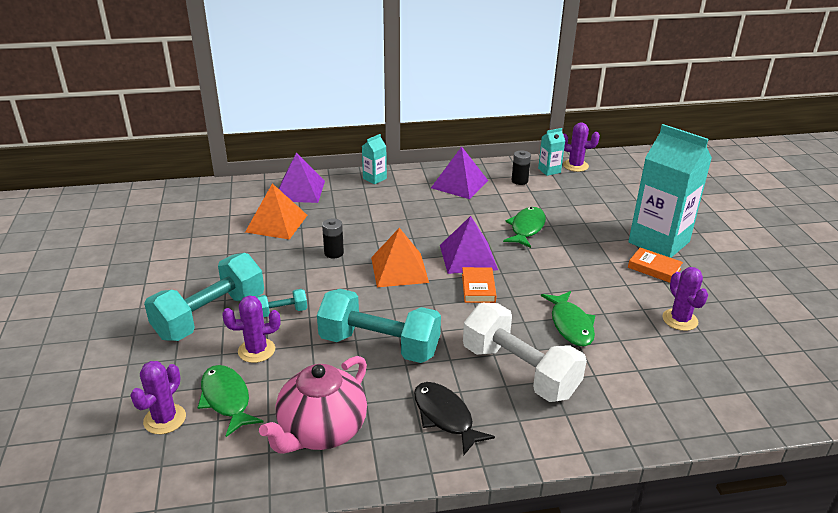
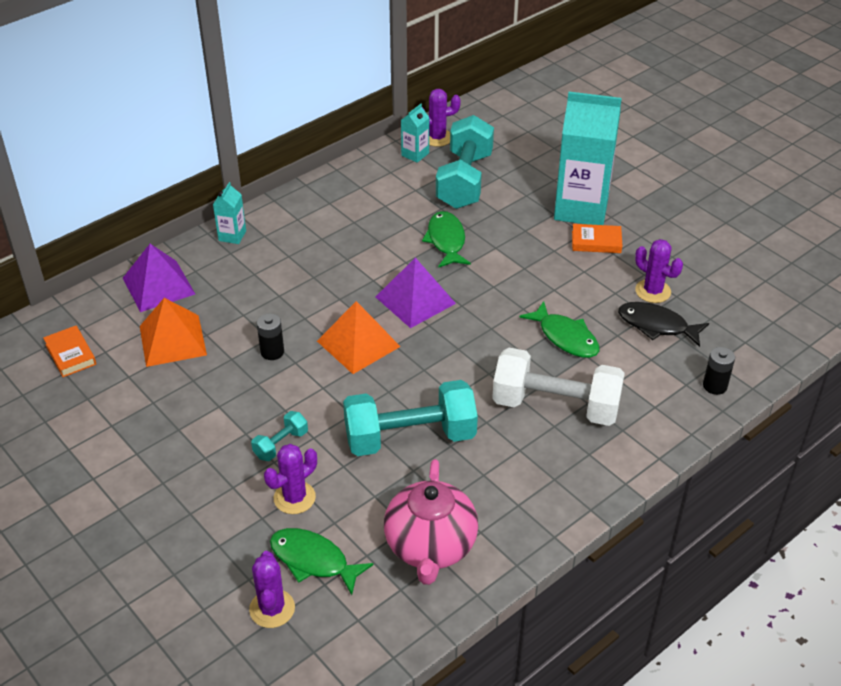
camera: 30 degrees left, 10 degrees up
(210, 316) = (209, 483): turquoise dumbbell -> turquoise dumbbell (464, 181)
(445, 417) = (526, 480): black fish -> black fish (656, 325)
(459, 184) = (333, 208): purple pyramid -> none
(478, 288) = (453, 332): orange book -> orange book (70, 354)
(519, 181) = (394, 180): black battery -> black battery (715, 386)

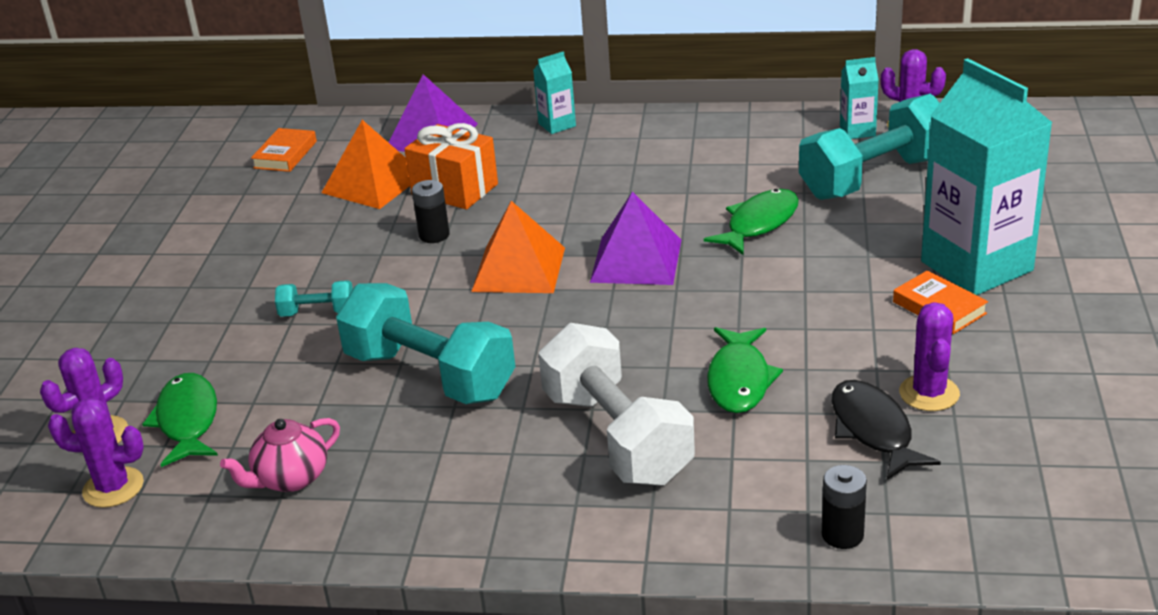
camera: 50 degrees right, 10 degrees down
(236, 314) = (455, 189): none -> orange gift
(294, 498) = (257, 361): purple cactus -> purple cactus (113, 488)
(430, 547) = (290, 478): pink teapot -> pink teapot, size x0.59

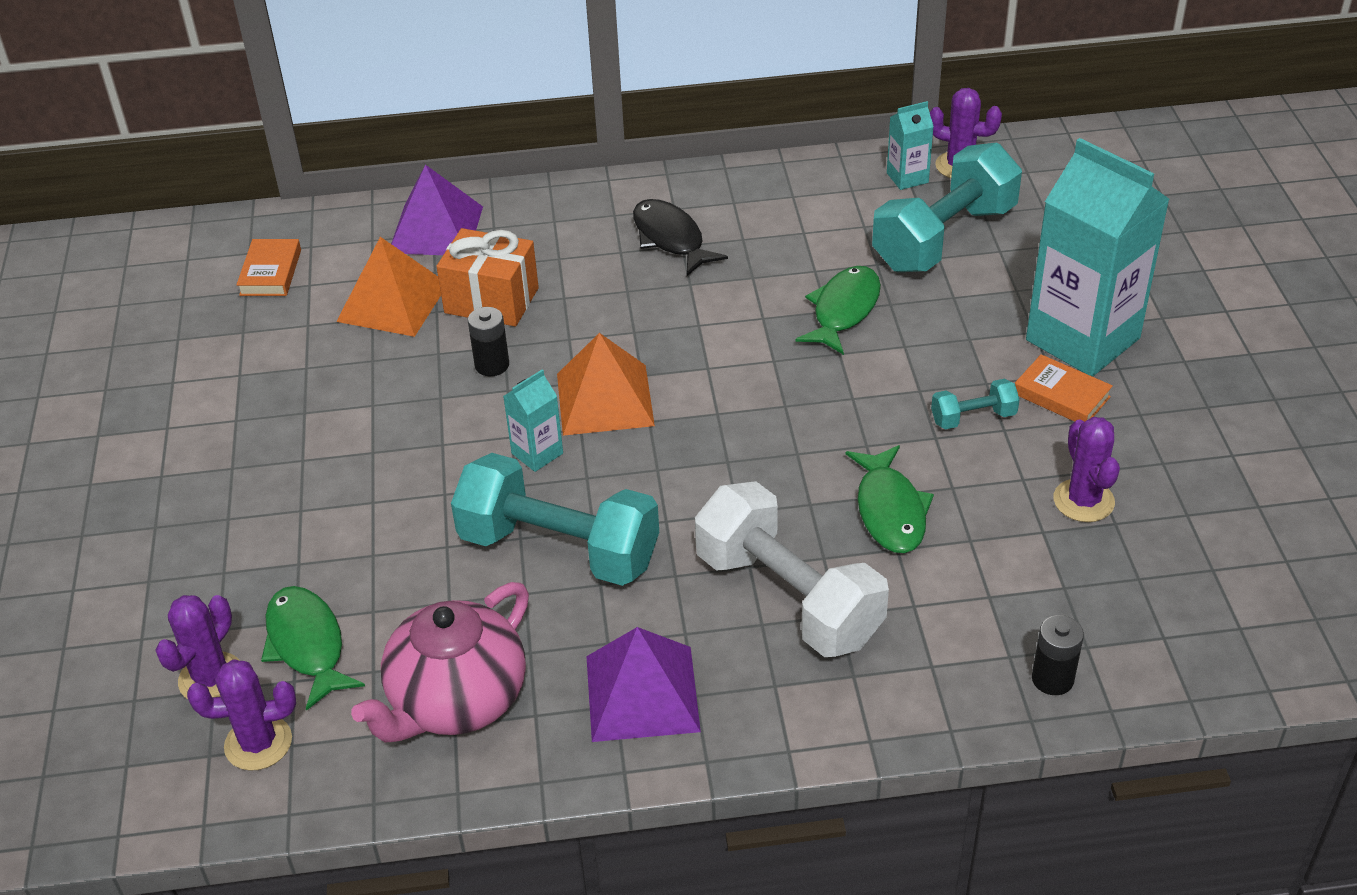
camera: 15 degrees left, 10 degrees up
(290, 478) = (456, 701): pink teapot -> pink teapot, size x1.68
(317, 313) = (399, 484): turquoise dumbbell -> turquoise dumbbell (973, 418)
(557, 125) = (575, 200): turquoise carton -> turquoise carton (537, 453)
(636, 260) = (729, 373): purple pyramid -> purple pyramid (642, 693)
(873, 430) = (1043, 552): black fish -> black fish (670, 238)

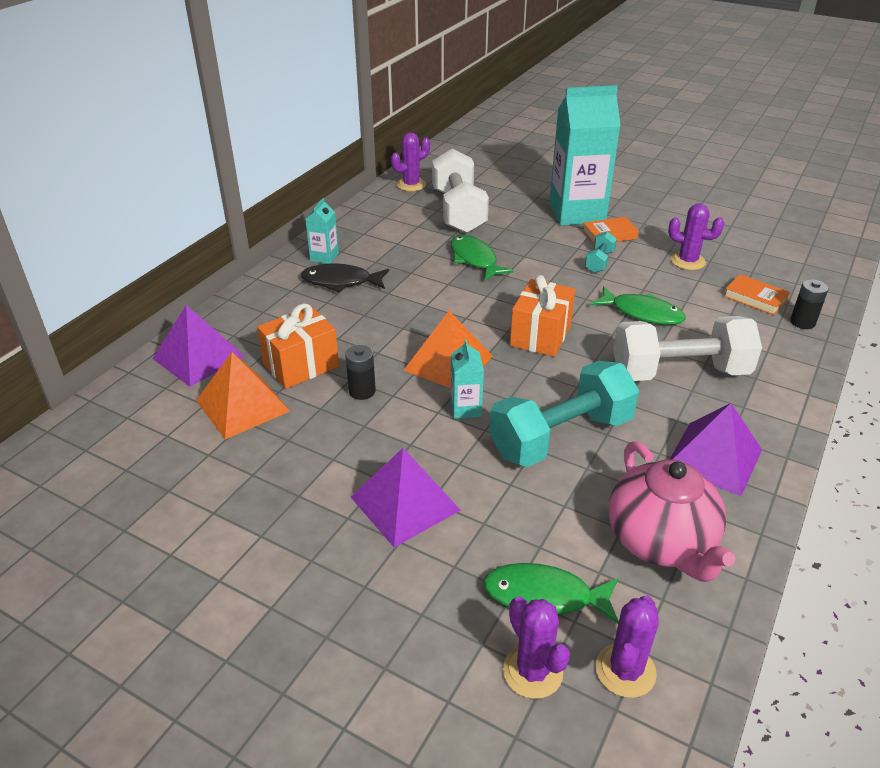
camera: 55 degrees left, 5 degrees down
(271, 272) = (125, 448): orange book -> orange book (755, 298)
(353, 486) = (405, 503): none -> purple pyramid
(737, 444) = (540, 335): none -> orange gift
(907, 178) = (399, 200): turquoise carton -> turquoise carton (324, 257)
(944, 238) = (458, 211): turquoise dumbbell -> white dumbbell

